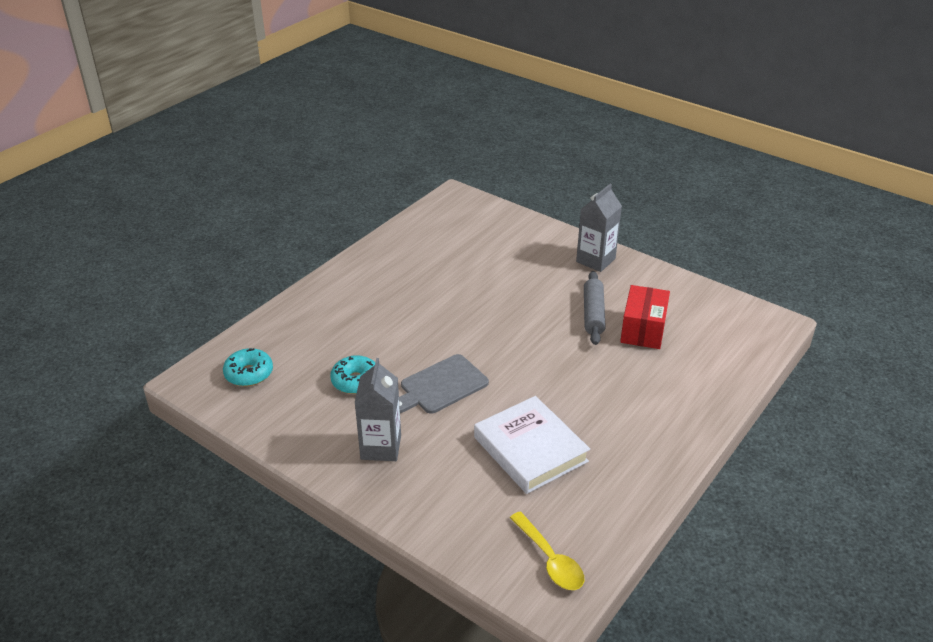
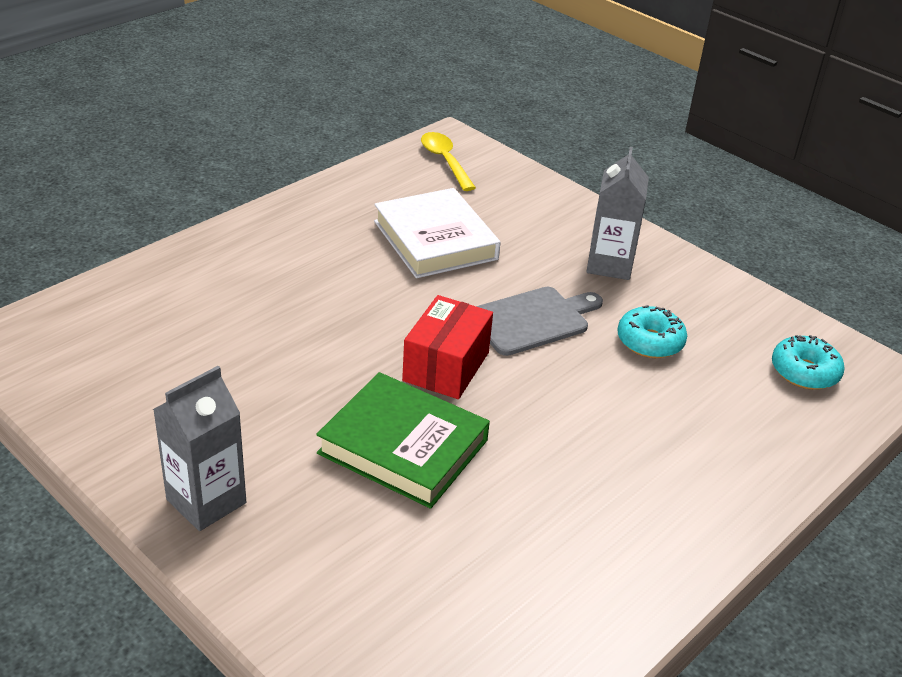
camera: 175 degrees left, 0 degrees up
(506, 296) = (403, 446): none -> green book
(593, 314) = (272, 393): grey rolling pin -> none
(643, 330) = (210, 356): red box -> red box (446, 366)

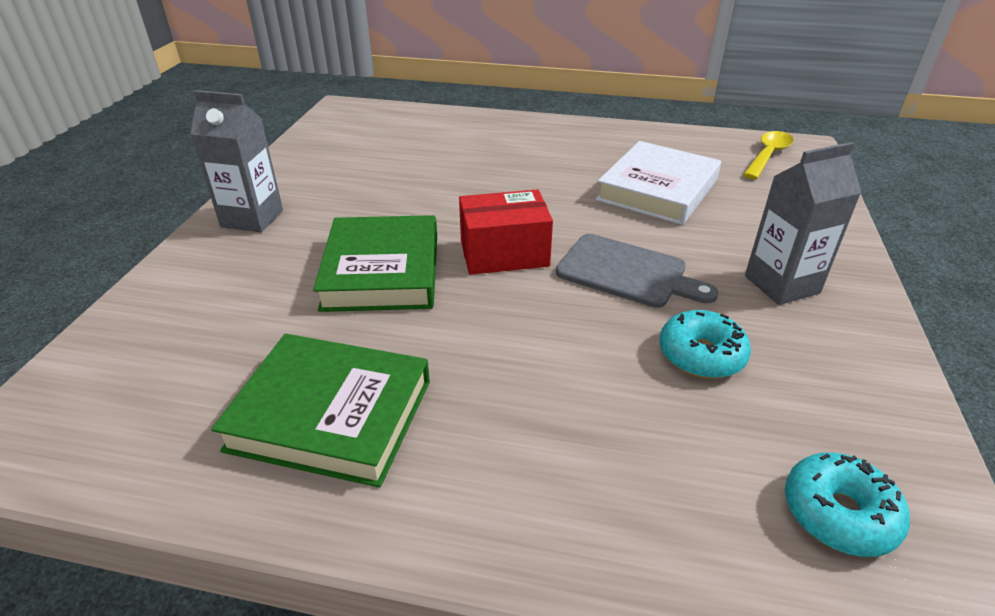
camera: 60 degrees right, 0 degrees up
(573, 546) = (331, 415): none -> green book

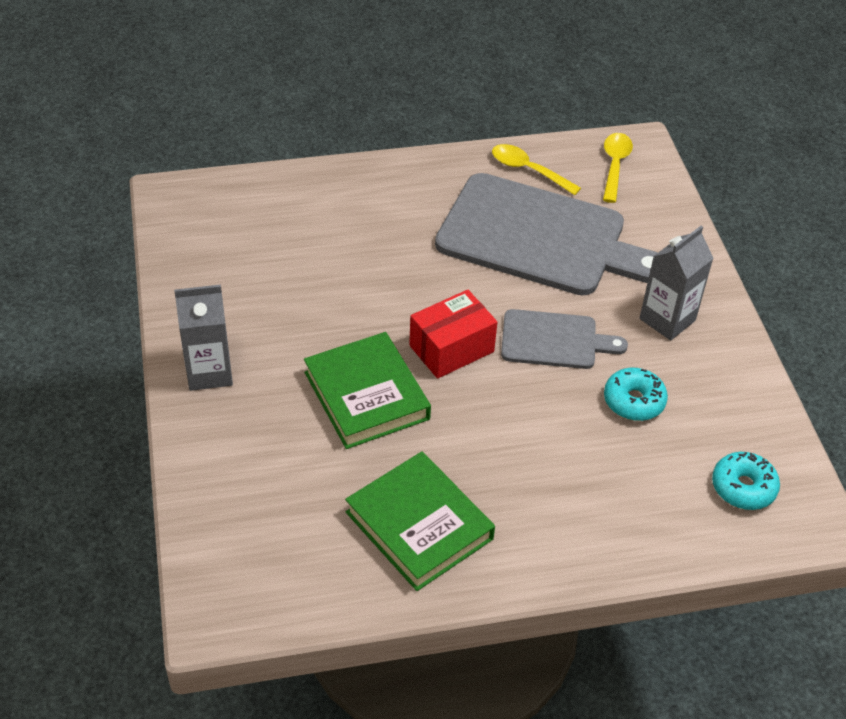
camera: 25 degrees left, 10 degrees up
(331, 415) = (419, 525): green book -> green book turned 60 degrees clockwise
(658, 190) = (539, 237): white book -> grey cutting board
(673, 144) = (528, 170): none -> yellow spoon

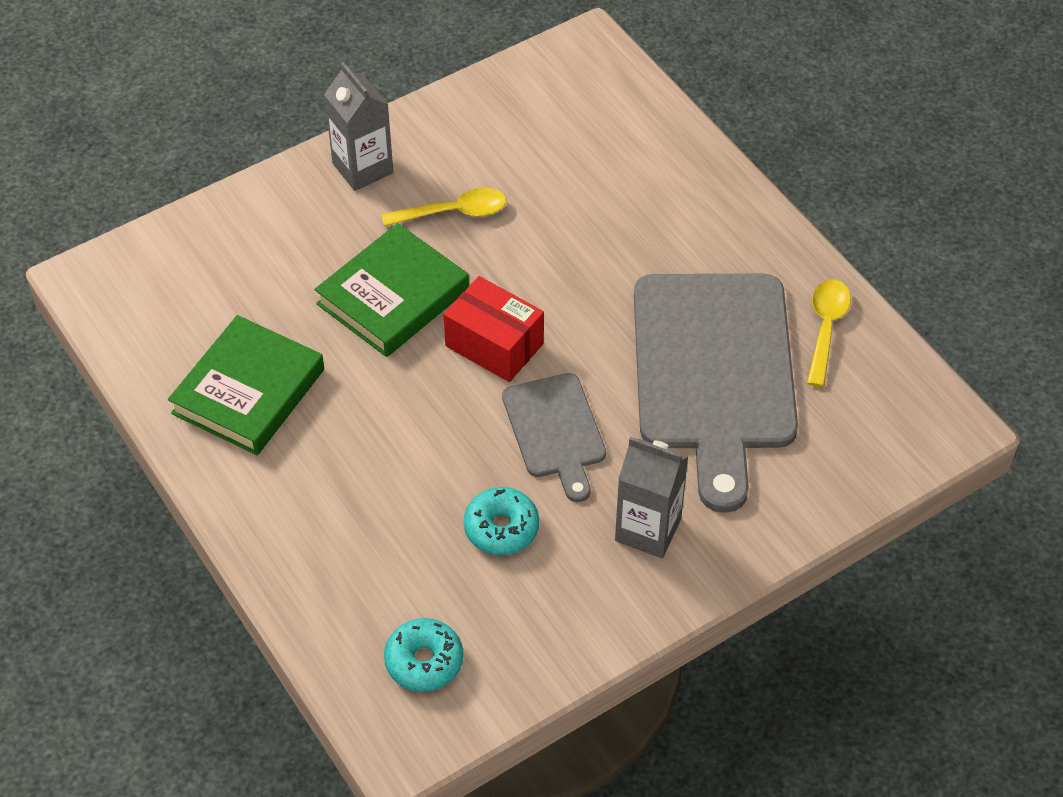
camera: 70 degrees right, 5 degrees up
(614, 165) = (892, 410): yellow spoon -> yellow spoon (454, 212)

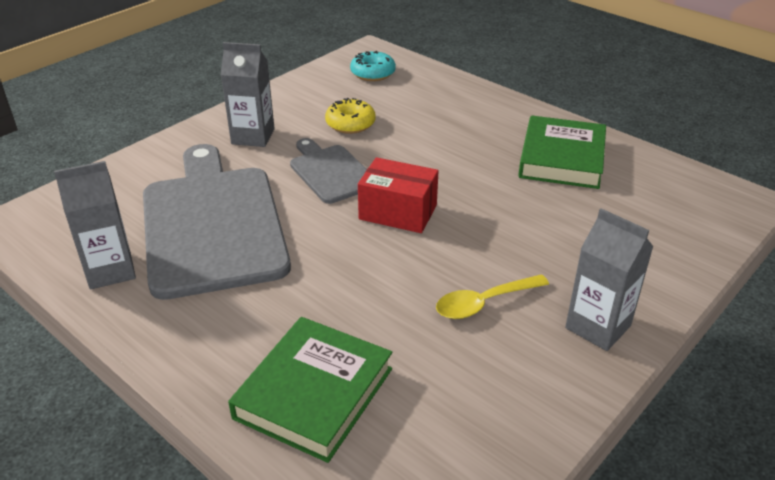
camera: 165 degrees right, 15 degrees down
(393, 297) = (497, 229): green book -> green book (314, 393)
(501, 528) = (350, 124): turquoise donut -> yellow donut
(826, 328) = (110, 270): yellow spoon -> grey carton

